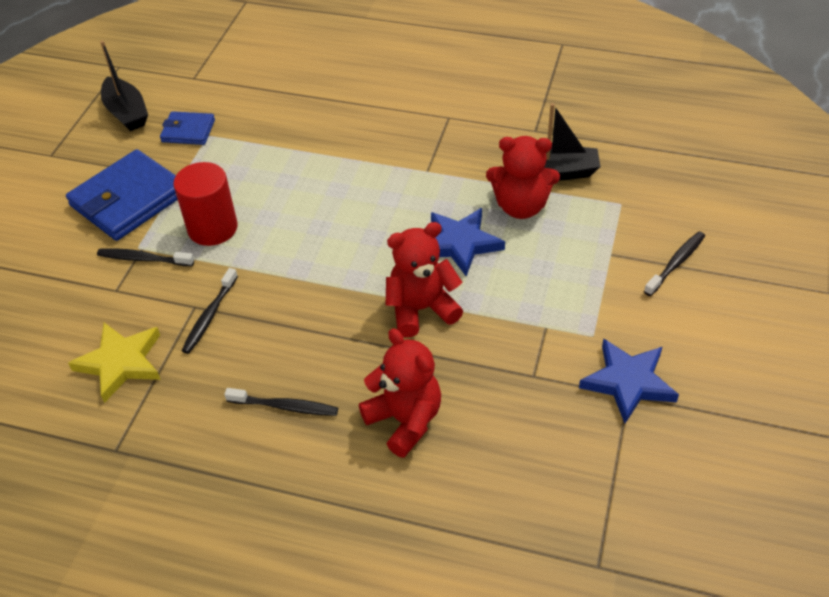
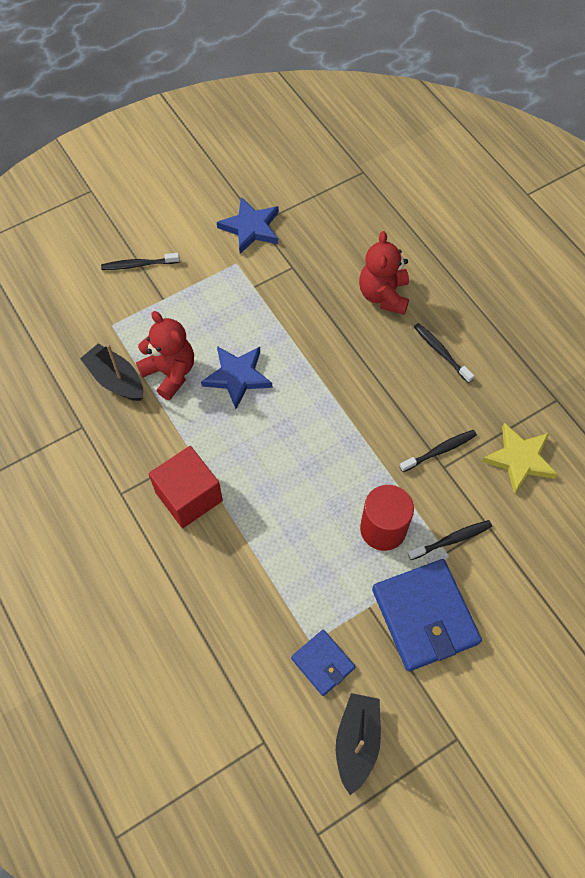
camera: 140 degrees left, 15 degrees up
(128, 199) = (424, 616): blue wallet -> blue wallet turned 75 degrees clockwise
(143, 259) = (451, 540): black toothbrush -> black toothbrush turned 75 degrees counterclockwise
(395, 147) = (189, 496): none -> red cube
(421, 309) = (309, 351): red teddy bear -> none

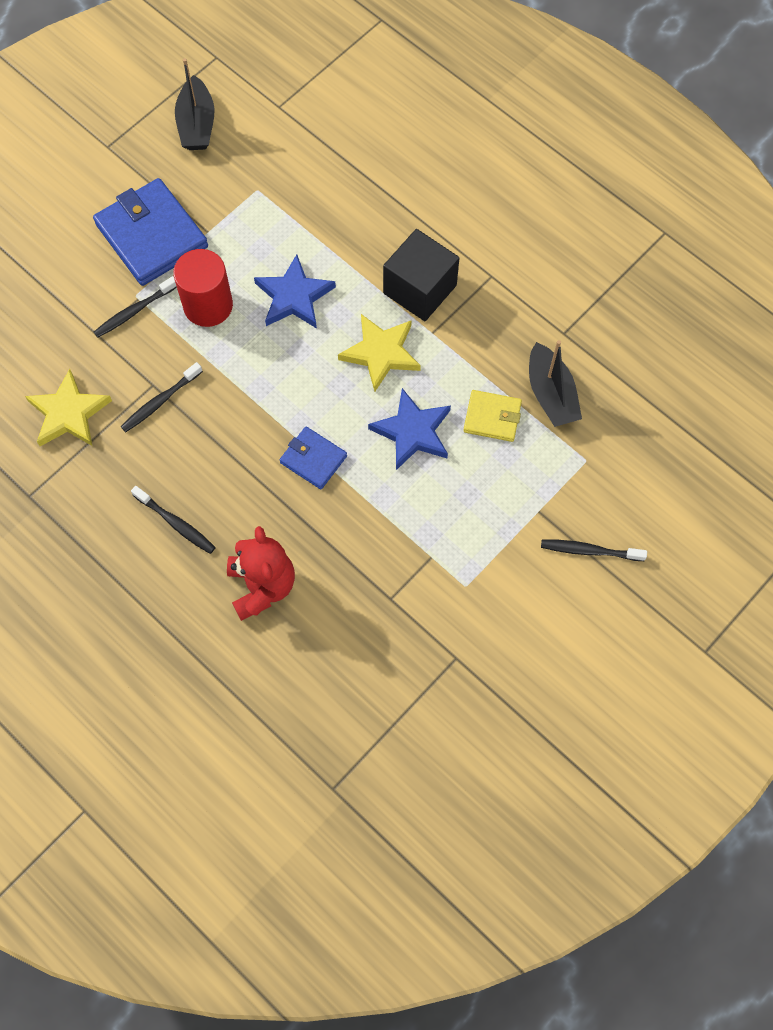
camera: 165 degrees right, 5 degrees up
(116, 380) = (551, 394): black boat -> black boat turned 45 degrees clockwise
(138, 265) = (589, 551): black toothbrush -> black toothbrush turned 150 degrees counterclockwise
(170, 373) = (492, 417): red teddy bear -> yellow wallet
(189, 496) = (420, 289): red cube -> black cube
(242, 447) = (381, 353): none -> yellow star
(251, 228) = (464, 646): blue star -> blue star (294, 296)
(323, 663) = (241, 175): blue wallet -> blue wallet (313, 459)

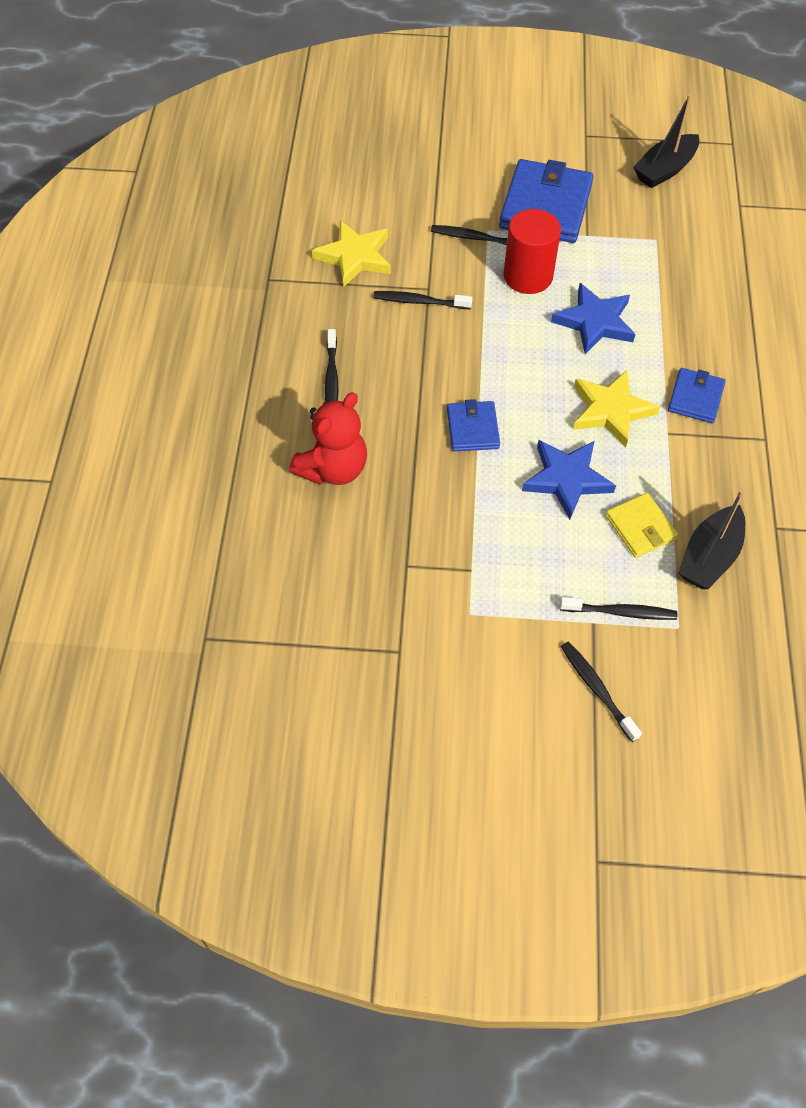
camera: 50 degrees right, 10 degrees down
(420, 289) = (695, 398): black cube -> blue wallet
(545, 487) = (620, 612): none -> black toothbrush

